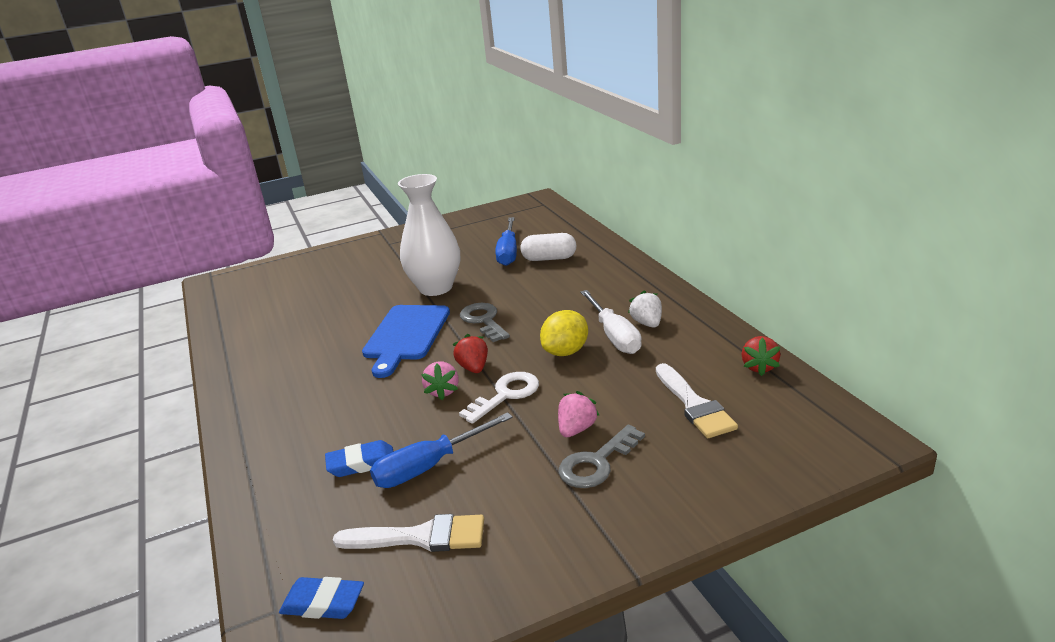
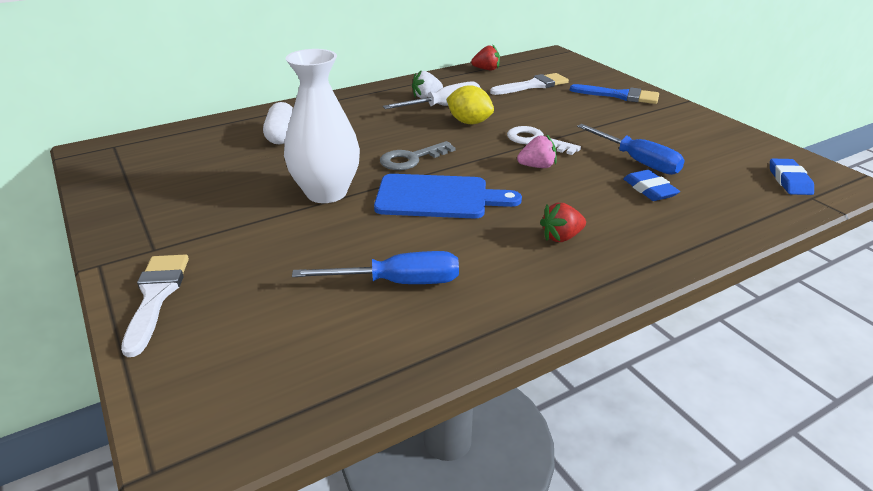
camera: 100 degrees left, 5 degrees up
(420, 537) = (708, 156): white brush -> white brush (156, 296)
(473, 368) = (498, 156): red strawberry -> red strawberry (561, 237)
(508, 252) = (251, 157): blue screwdriver -> blue screwdriver (398, 282)
(576, 429) = (571, 116): pink strawberry -> none
(596, 463) = (604, 110): grey key -> none
(654, 489) = (620, 96): none -> blue brush

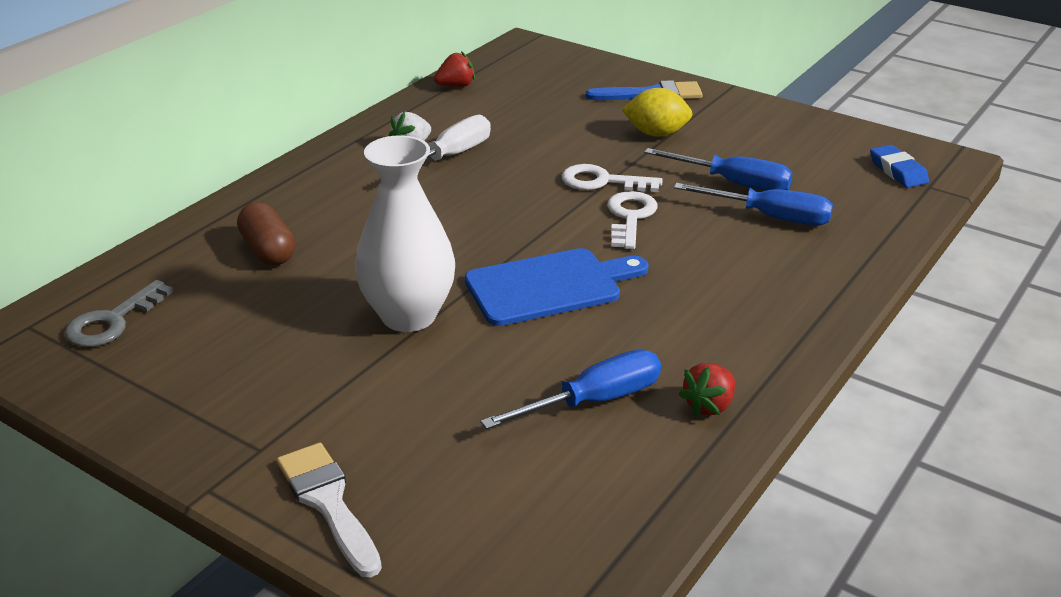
camera: 25 degrees left, 0 degrees up
(281, 136) = (268, 251): white capsule -> brown capsule
(411, 159) = (473, 243): grey key -> grey key (112, 322)
(469, 122) = (501, 173): yellow lemon -> yellow lemon (656, 134)
(533, 85) = (536, 100): white brush -> none
(537, 166) = (630, 217): pink strawberry -> white key
(561, 237) = (721, 299): red strawberry -> red strawberry (709, 406)
(649, 190) = (770, 217): blue eraser -> blue screwdriver

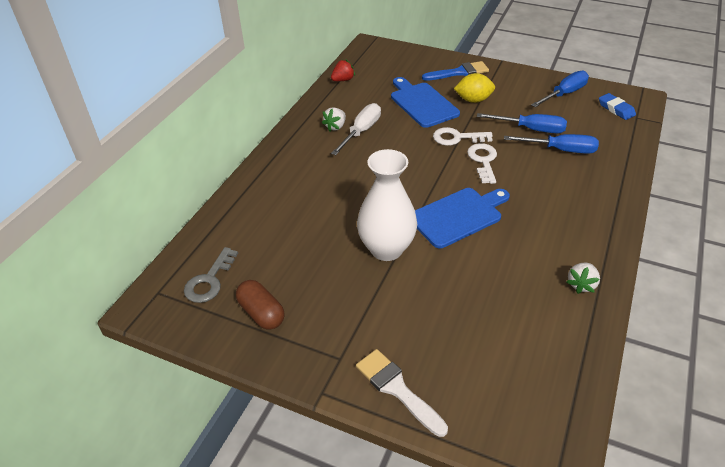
camera: 10 degrees left, 10 degrees up
(268, 251) = (282, 214): brown capsule -> brown capsule (261, 313)
(568, 130) = (422, 103): none -> blue cutting board
(593, 401) = (517, 292): blue screwdriver -> blue screwdriver (564, 94)
(709, 406) = (581, 284): red strawberry -> white strawberry

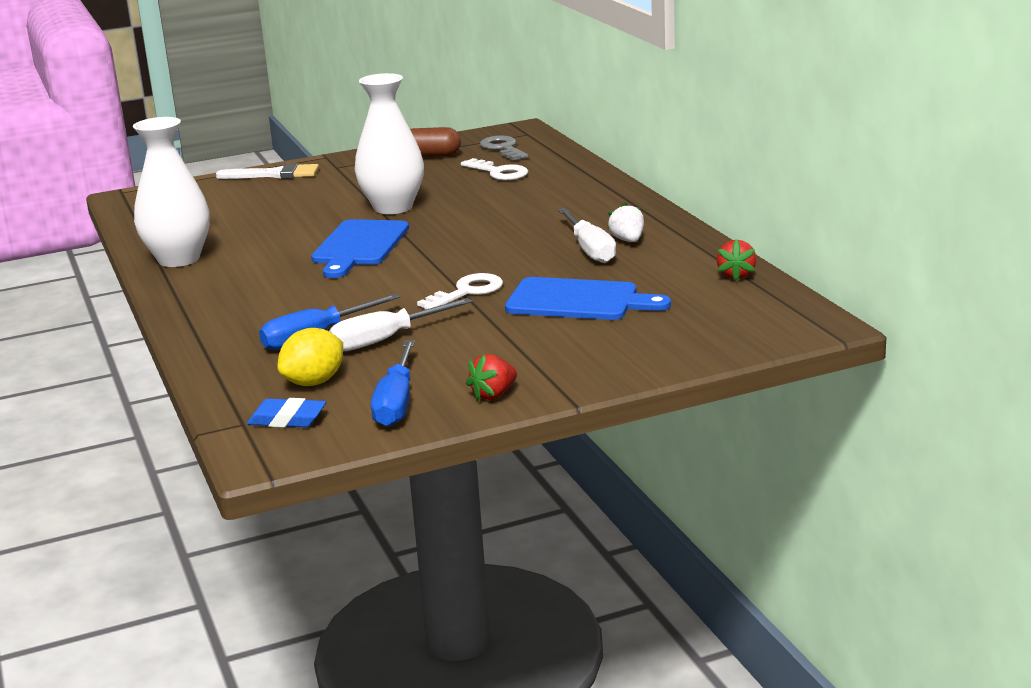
camera: 135 degrees right, 20 degrees down
(459, 72) = (606, 355): blue brush -> none
(473, 100) = (519, 334): yellow lemon -> yellow lemon (314, 382)
(483, 160) = (400, 288): white key -> white key (499, 172)
(524, 78) = (493, 395): none -> red strawberry
(531, 129) = (385, 340): blue screwdriver -> white screwdriver
(581, 284) = (179, 259): white strawberry -> white vase

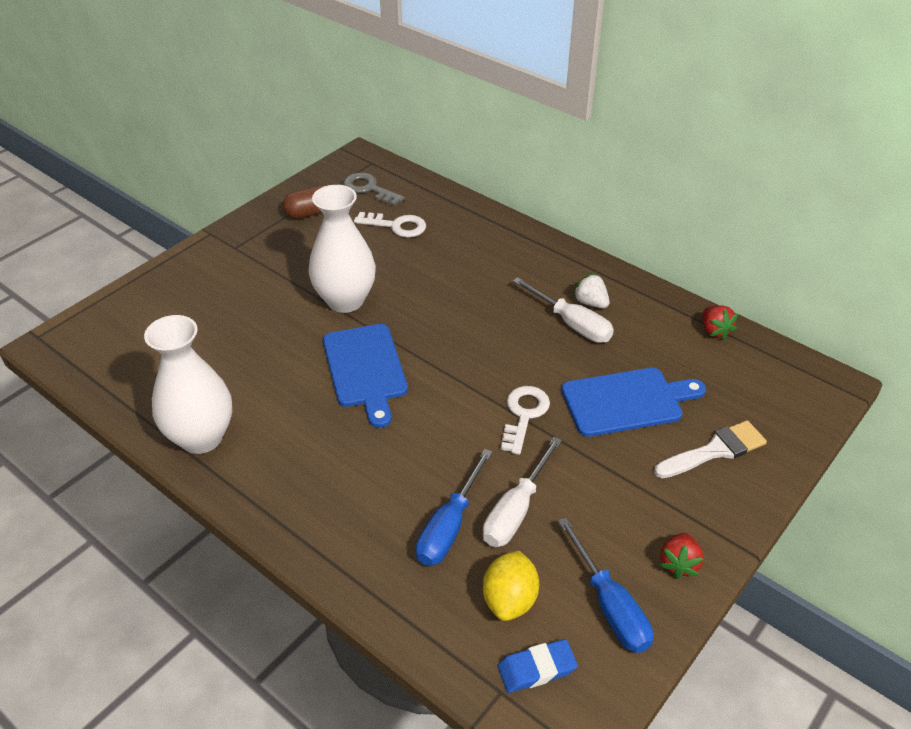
camera: 30 degrees left, 20 degrees up
(275, 174) = (182, 272): white brush -> white brush (715, 450)

